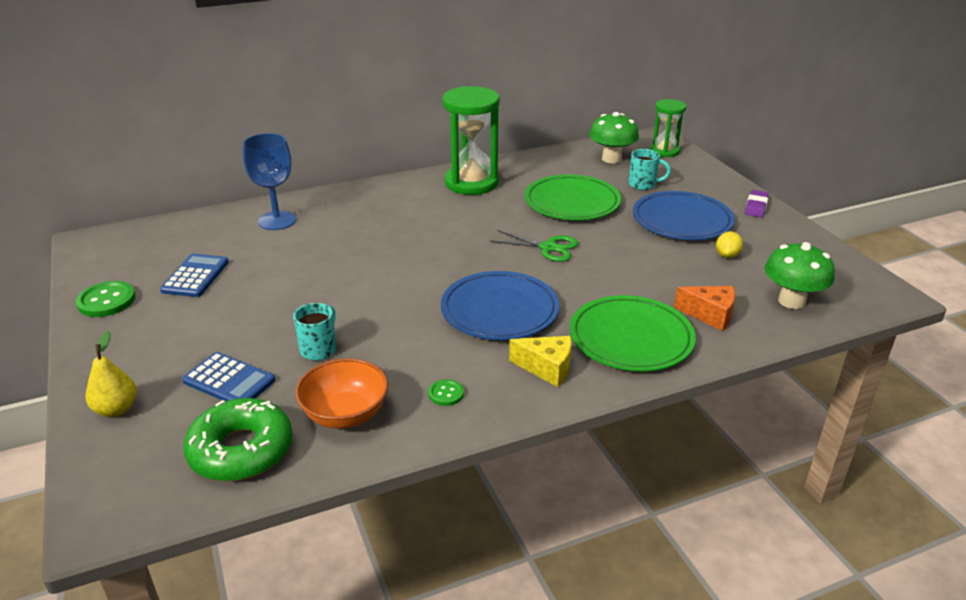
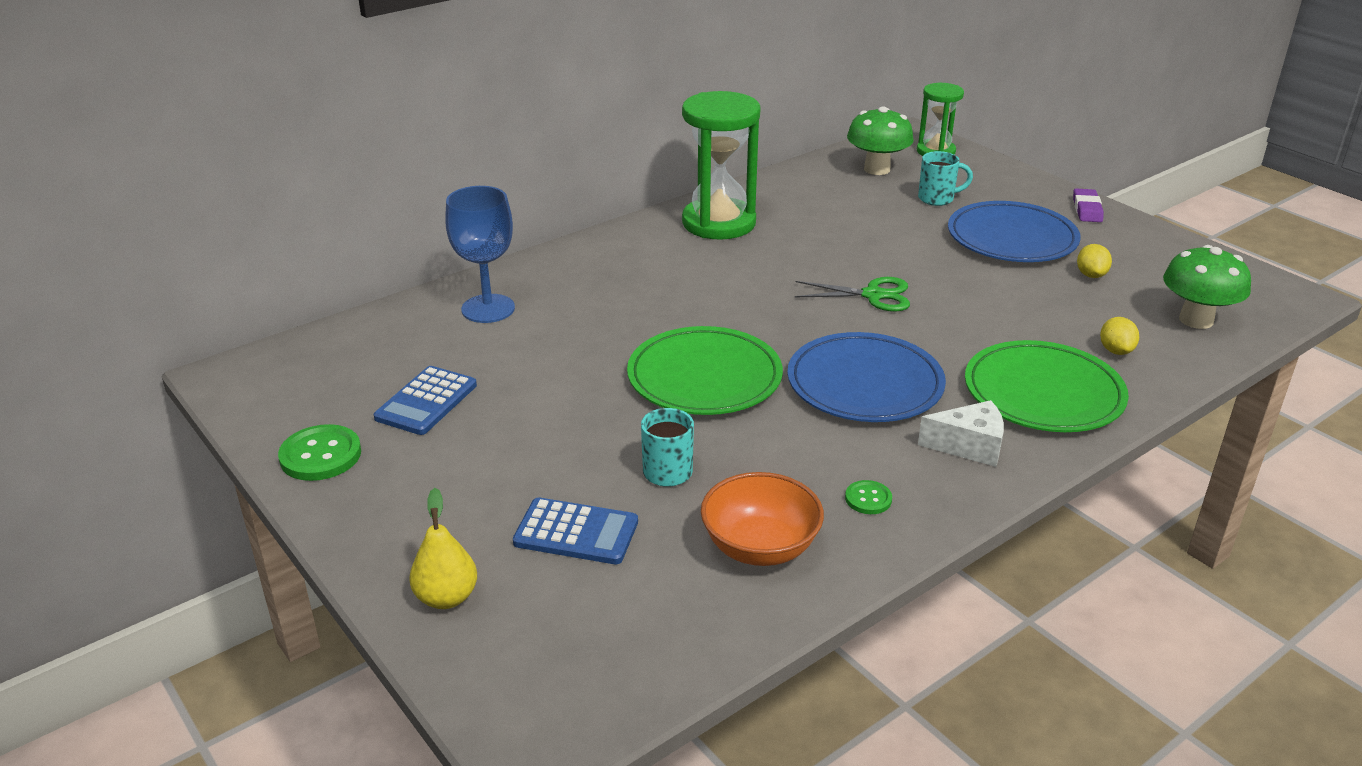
camera: 15 degrees left, 0 degrees up
(195, 276) = (426, 401): blue calculator -> blue calculator turned 150 degrees counterclockwise
(241, 450) = (656, 617): green donut -> none
(547, 368) = (969, 446): yellow cheese -> white cheese
(572, 202) = (864, 232): green plate -> green plate (704, 377)
(710, 315) = (1116, 351): orange cheese -> yellow lemon

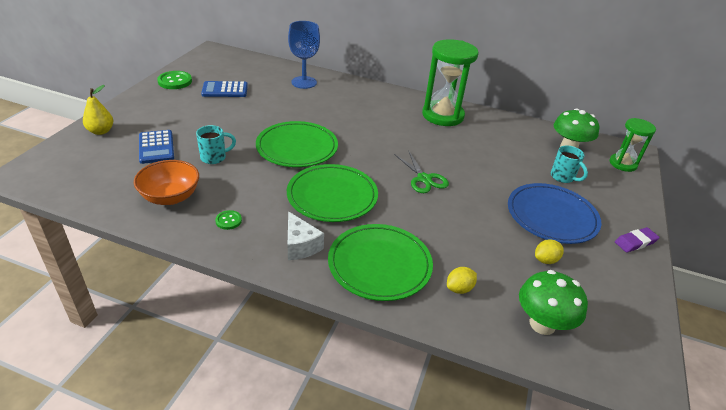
camera: 55 degrees right, 5 degrees up
(865, 384) = (332, 196): blue plate -> green plate

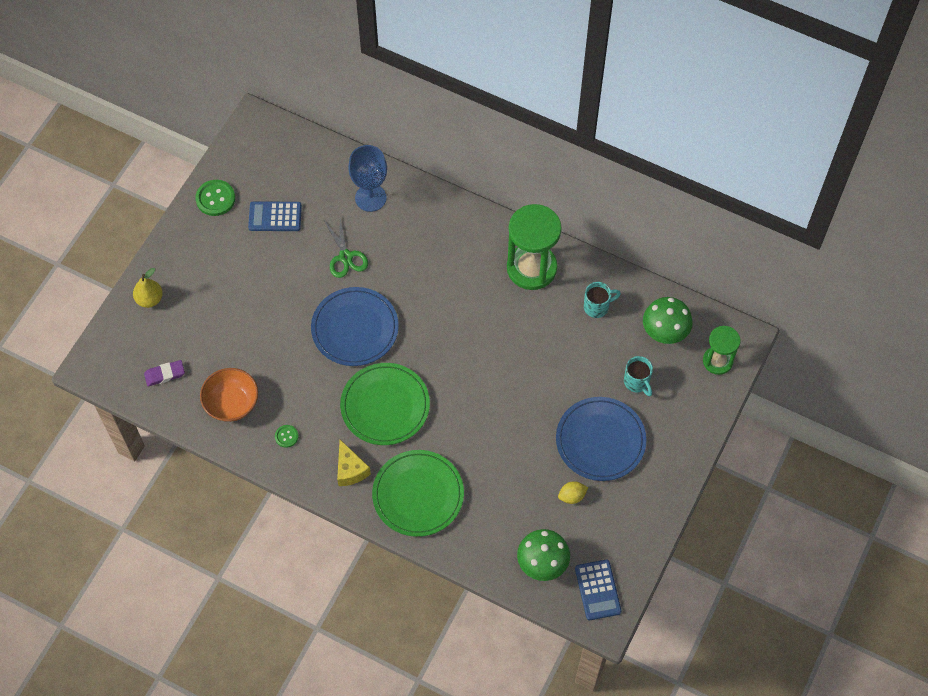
camera: 10 degrees right, 25 degrees up
(156, 147) = (209, 327): blue calculator -> blue calculator (597, 590)
(214, 157) = (269, 344): turquoise mug -> turquoise mug (597, 307)
(297, 147) = (355, 328): green plate -> blue plate
(300, 245) = (350, 470): white cheese -> yellow cheese
(424, 179) = (483, 382): green scissors -> green scissors (345, 257)
(459, 288) = (482, 524): yellow lemon -> none
(635, 242) = (671, 478): purple eraser -> purple eraser (165, 374)

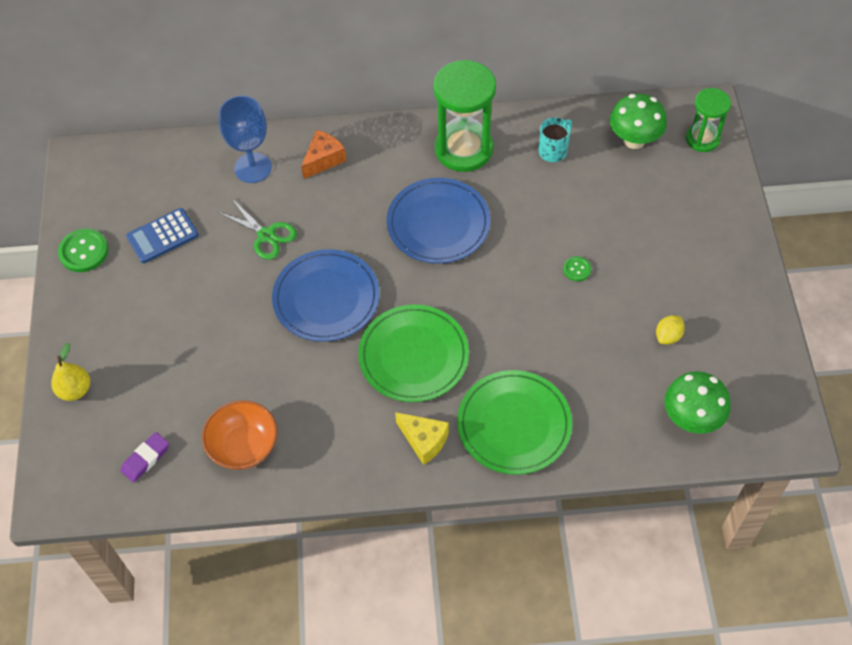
camera: 30 degrees left, 5 degrees down
(286, 436) = (329, 446): green button -> green button (577, 269)
(424, 219) = (323, 160): none -> orange cheese
(597, 590) = (765, 411): blue calculator -> none
(600, 440) = (653, 269): blue plate -> blue plate (438, 224)
(637, 382) = (644, 197): turquoise mug -> none

